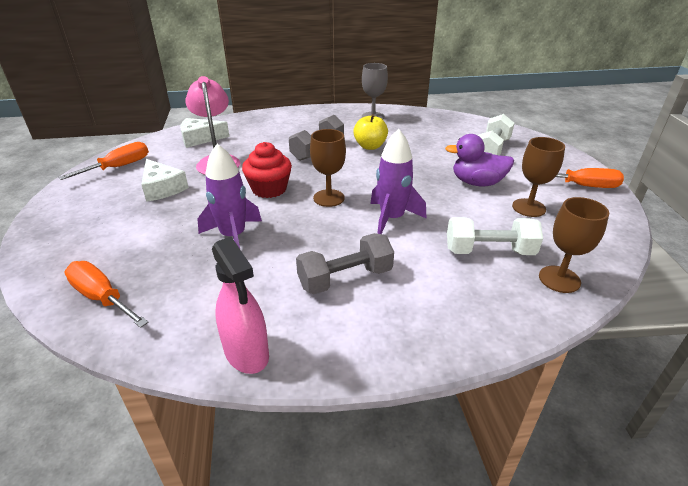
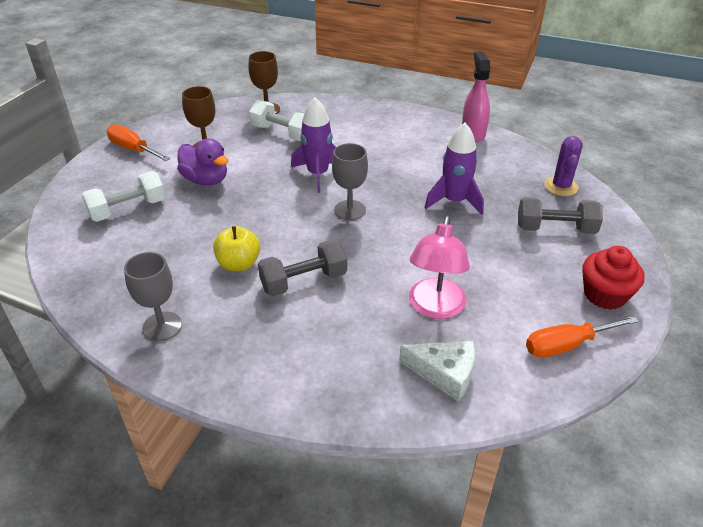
camera: 150 degrees left, 5 degrees up
(102, 297) = (561, 186): orange screwdriver -> purple cactus
(162, 188) = (510, 282): white cheese -> none
(269, 189) = (398, 240): red cupcake -> red cupcake (605, 295)
(329, 198) = (350, 210): brown goblet -> grey goblet
(345, 278) = (392, 148): grey dumbbell -> grey dumbbell (555, 229)

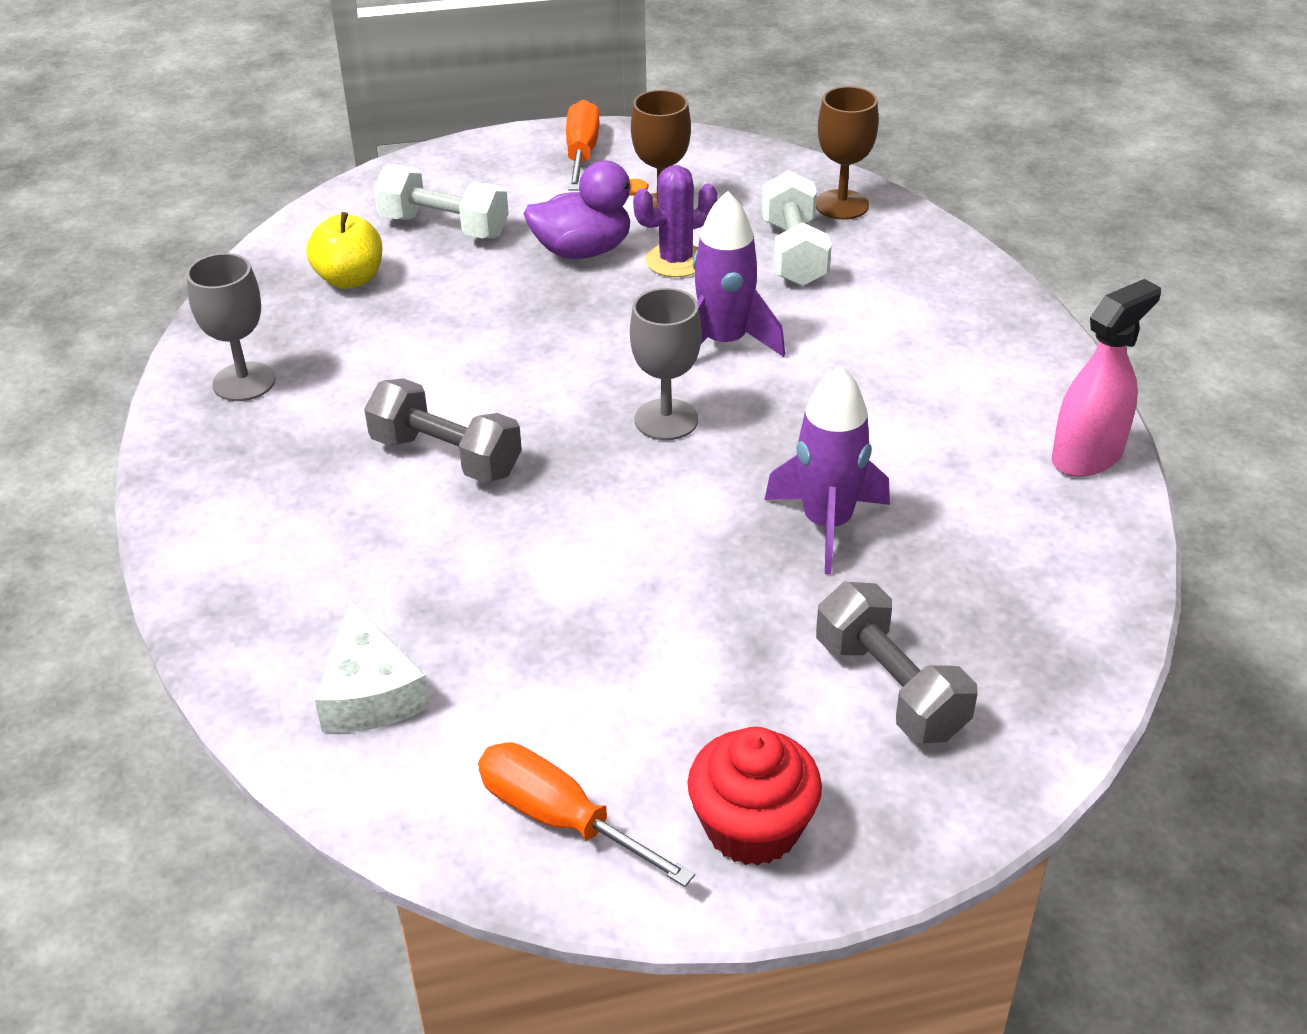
camera: 55 degrees right, 0 degrees up
(206, 180) = (583, 251): purple duck -> purple duck turned 105 degrees counterclockwise
(239, 264) = (425, 379): yellow apple -> yellow apple (350, 279)
(435, 308) = (512, 620): pink lamp -> none
(561, 186) = (1048, 646): purple cactus -> purple cactus (676, 261)

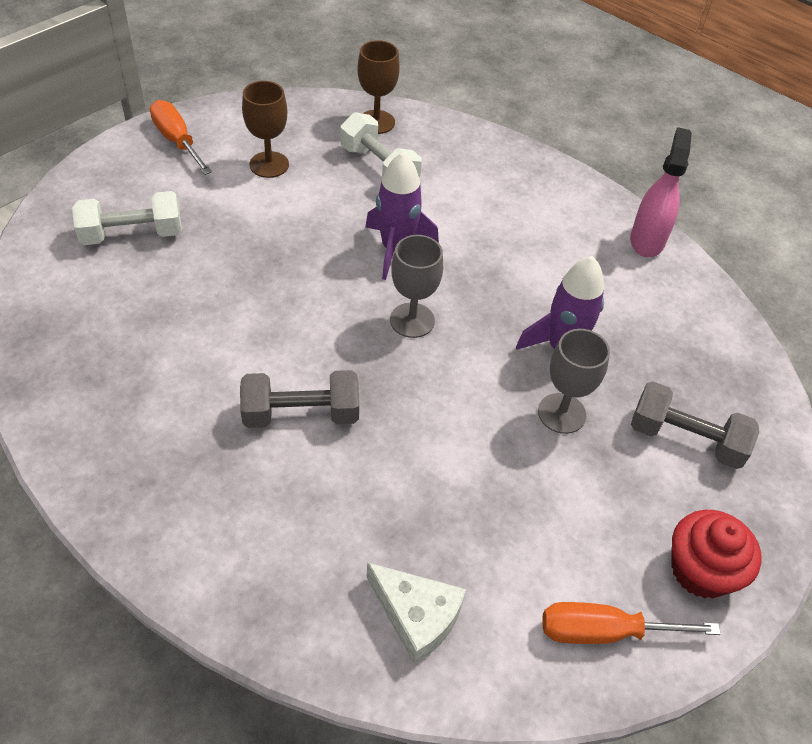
camera: 40 degrees left, 10 degrees up
(244, 382) = (100, 425): grey goblet -> grey goblet (561, 413)
(350, 279) = (101, 305): yellow apple -> none
(583, 251) = (247, 216): purple duck -> none
(676, 261) = (313, 201): purple cactus -> none

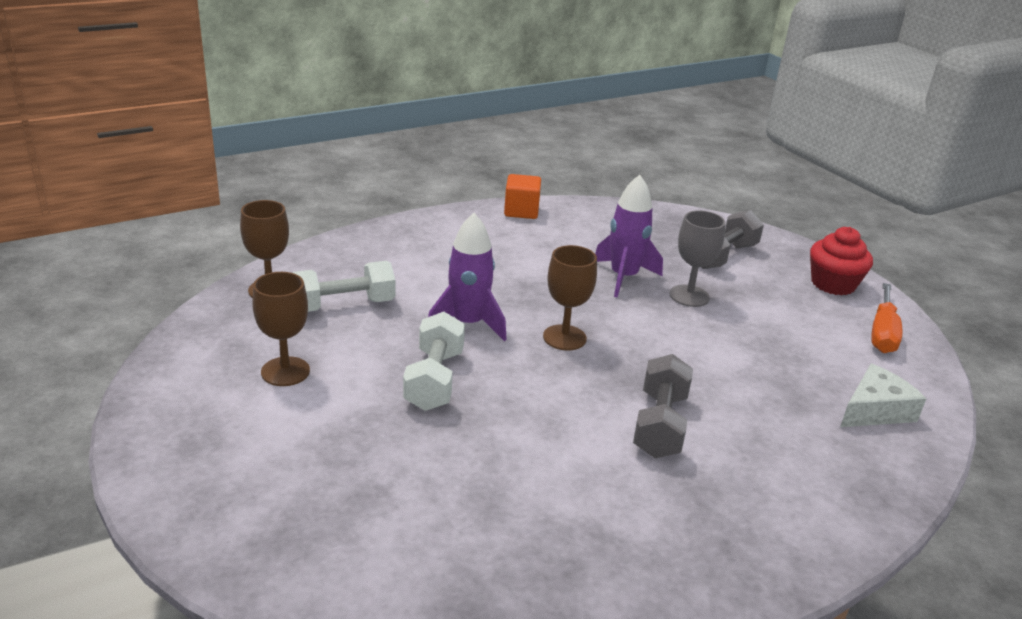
camera: 70 degrees left, 20 degrees down
(132, 234) = (338, 499): white dumbbell -> white dumbbell (434, 380)
(177, 140) = (182, 432): orange screwdriver -> none
(412, 320) = (564, 337): grey goblet -> brown goblet
(647, 240) = (521, 211): pink spray bottle -> orange cube

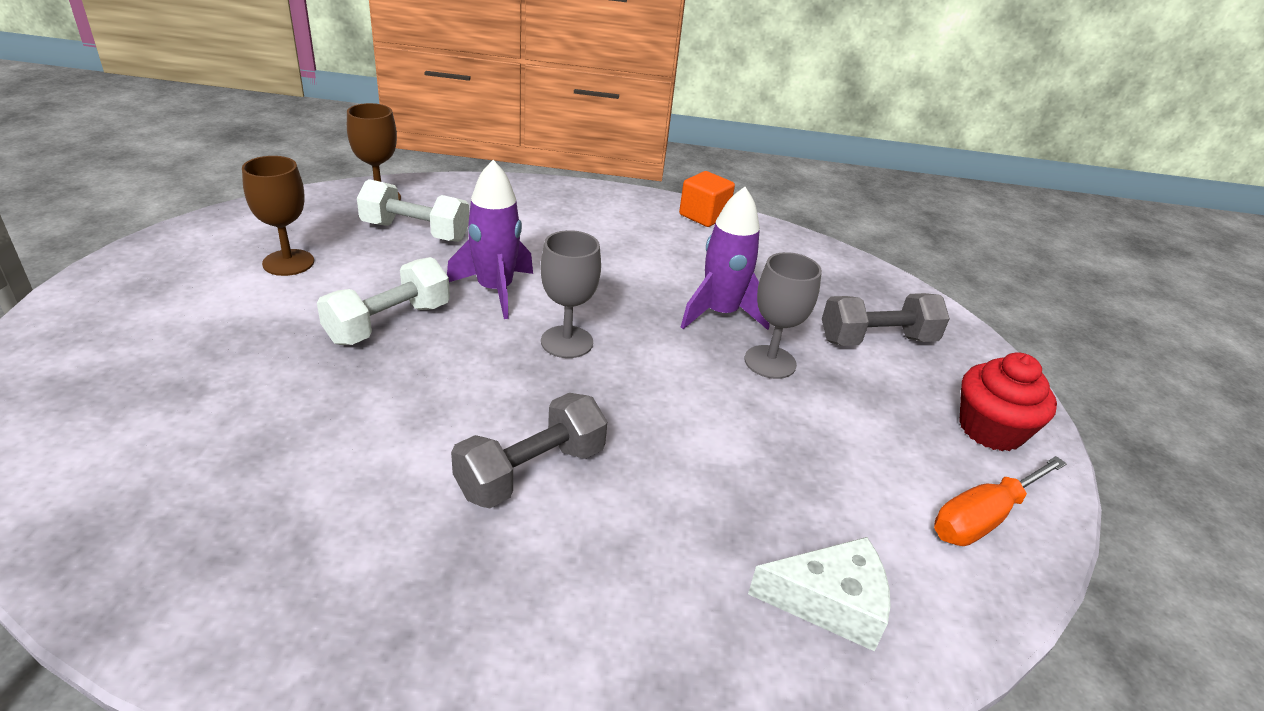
camera: 35 degrees right, 5 degrees up
(564, 337) = (567, 342): brown goblet -> grey goblet

